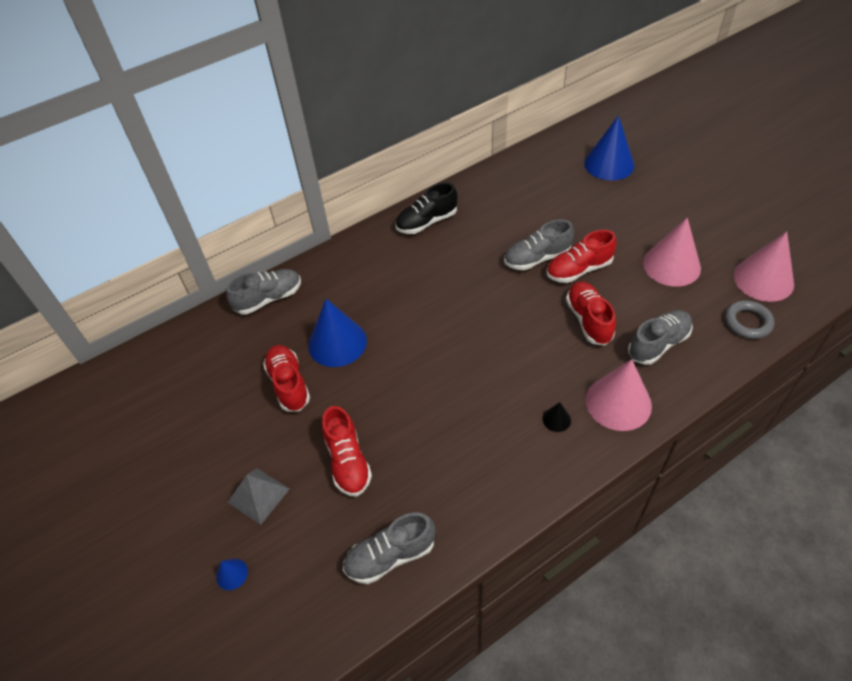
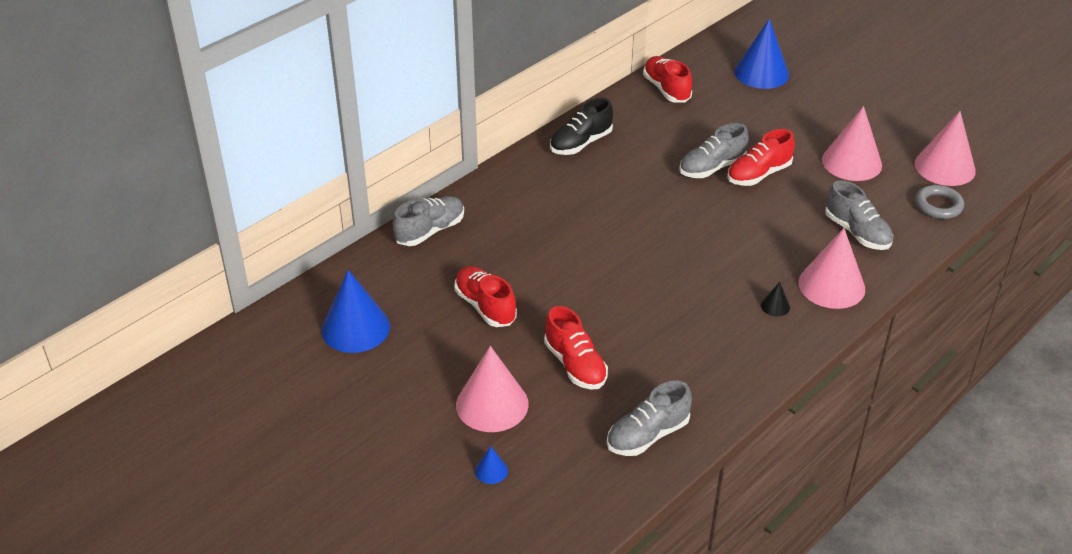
camera: 15 degrees left, 10 degrees down
(258, 495) = (492, 404): grey pyramid -> pink cone
(337, 342) = (523, 264): blue cone -> blue cone (355, 328)
(589, 320) = (782, 218): red shoe -> red shoe (666, 89)
(658, 344) = (857, 232): grey shoe -> grey shoe turned 105 degrees clockwise

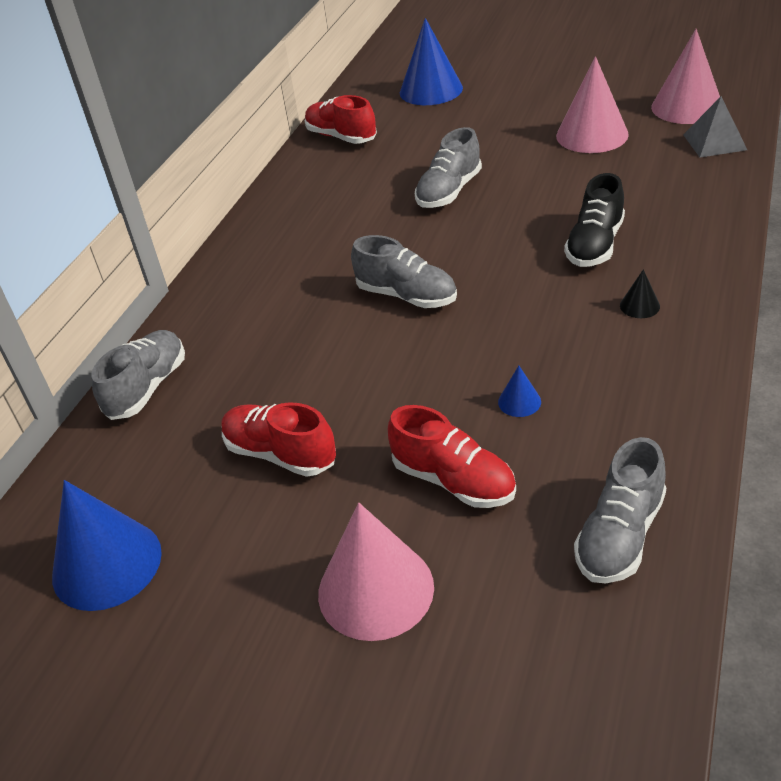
camera: 20 degrees left, 0 degrees up
(491, 470) = (441, 698): blue cone -> blue cone (519, 401)
(581, 143) = (280, 220): black shoe -> black shoe (595, 245)
(758, 174) = (505, 180): red shoe -> none
(831, 285) = (681, 259): pink cone -> none
(857, 232) = (658, 196): grey shoe -> grey shoe (406, 296)
(938, 205) = (714, 142): grey ring -> grey pyramid

